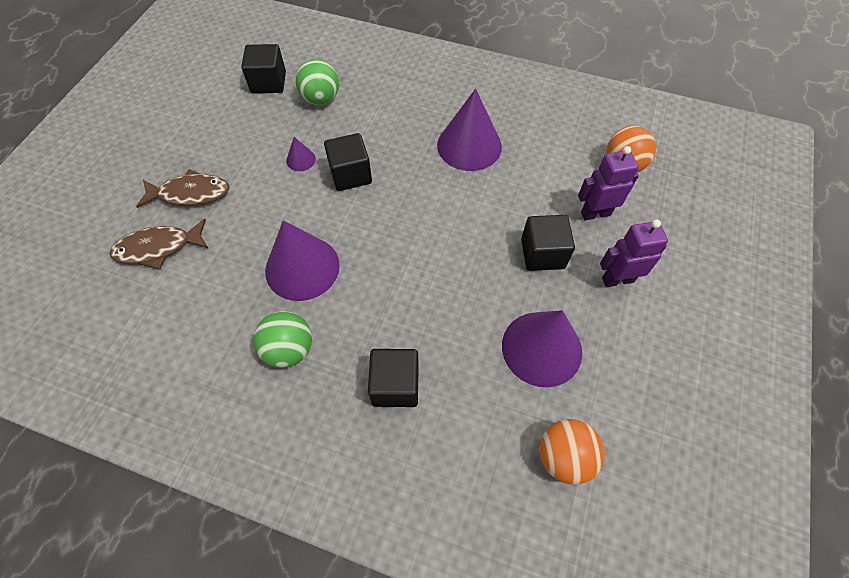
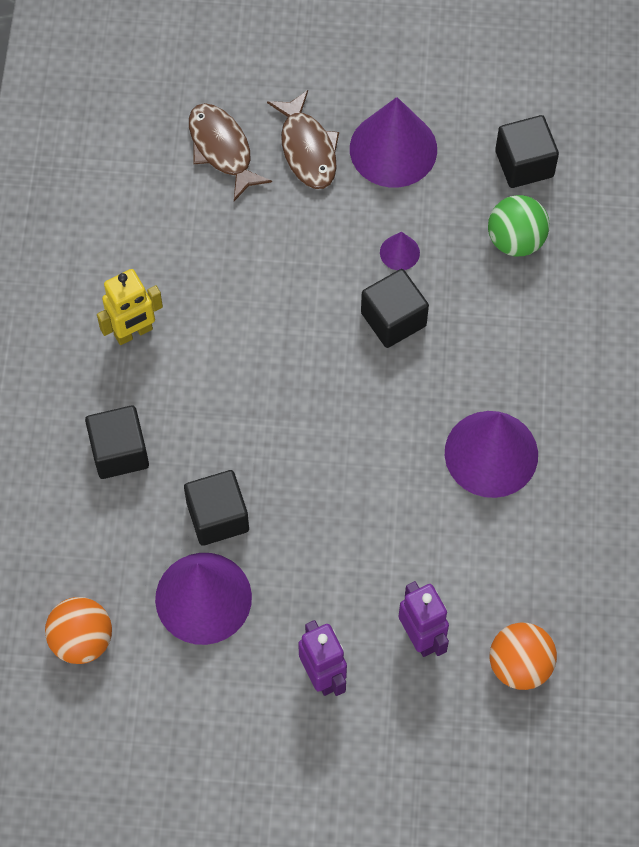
camera: 75 degrees right, 5 degrees up
(289, 349) = (133, 332): green ball -> yellow robot
(302, 268) = (239, 310): purple cone -> purple cone (393, 149)
(542, 254) = (336, 579): black cube -> black cube (217, 517)

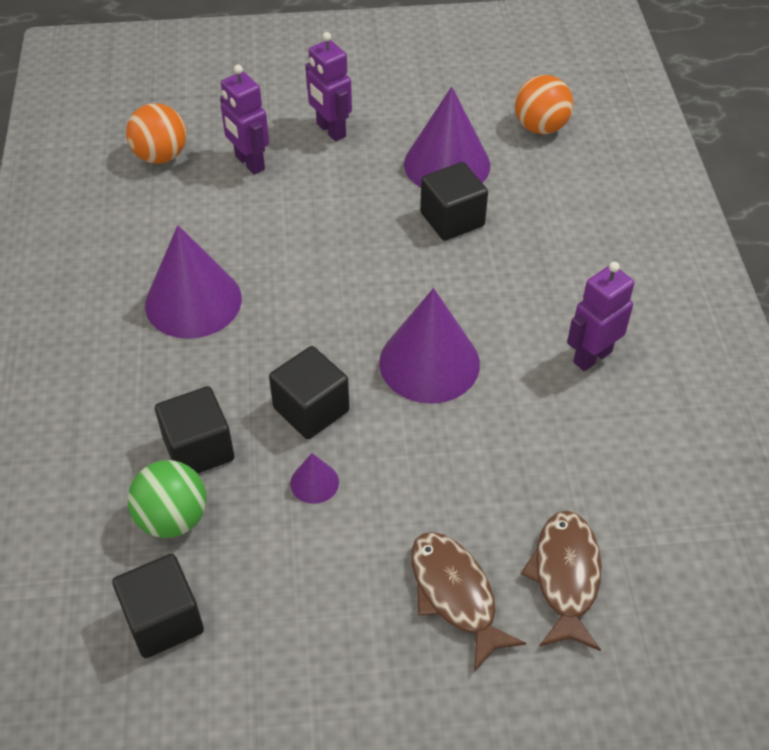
camera: 170 degrees right, 15 degrees down
(119, 452) = (563, 255): black cube -> black cube (198, 449)
(133, 332) = (592, 356): yellow robot -> purple robot
(222, 149) = (565, 576): brown fish -> brown fish turned 135 degrees counterclockwise
(393, 149) = (342, 613): purple cone -> purple cone (429, 363)

